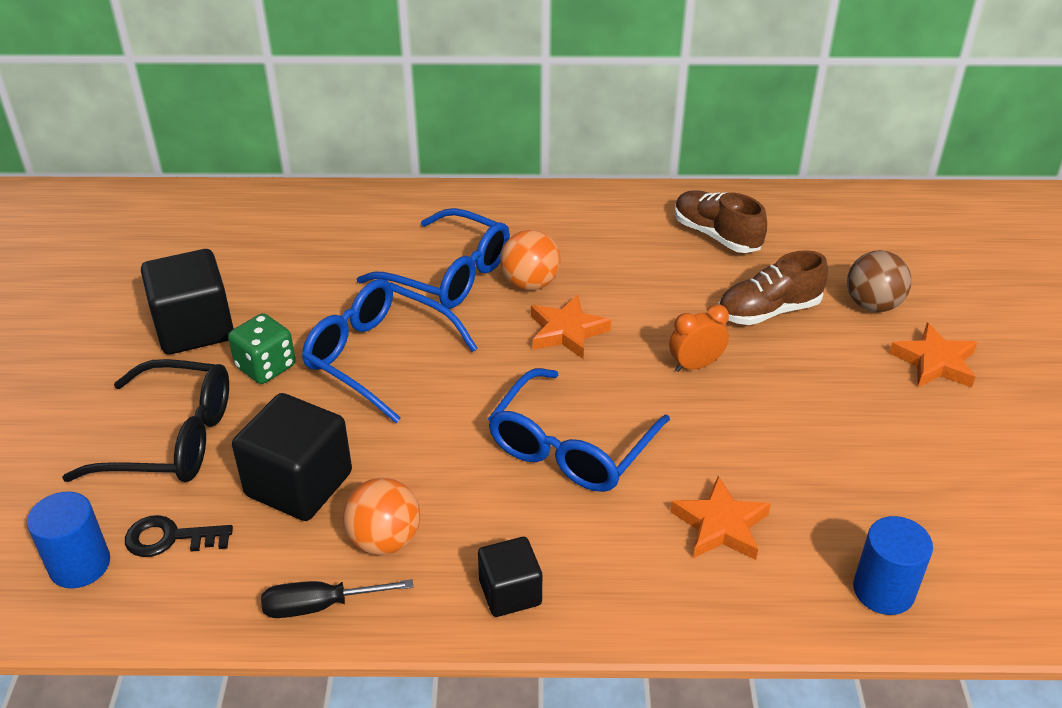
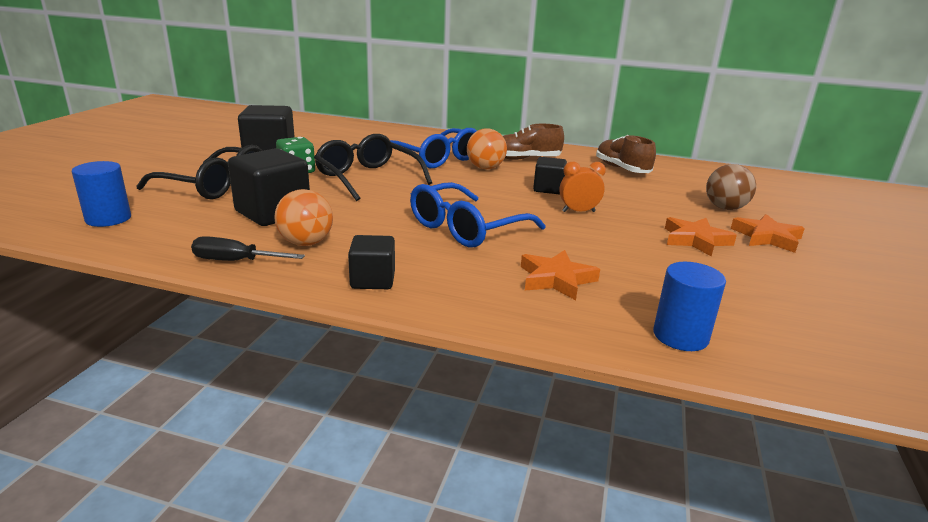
camera: 15 degrees right, 15 degrees down
(170, 538) = (173, 219): black key -> none
(378, 357) = (368, 178): blue glasses -> black glasses
(566, 331) = (496, 187): orange star -> orange star (695, 240)
(637, 318) = (548, 189): none -> black cube
(768, 311) = (644, 199): brown shoe -> brown shoe (525, 159)

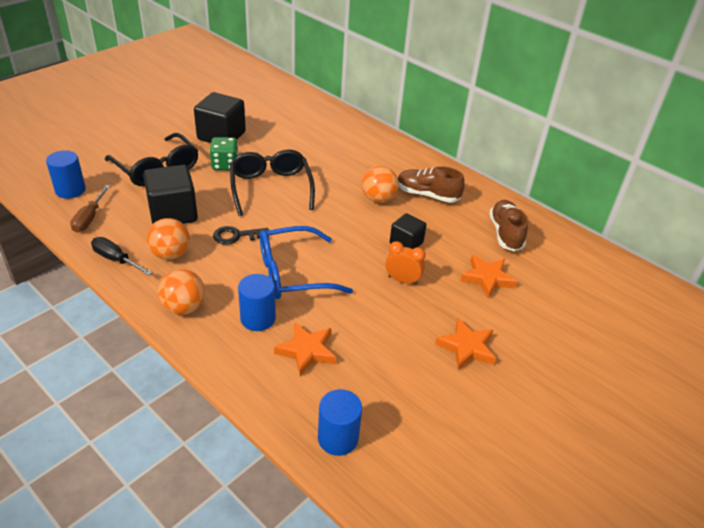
camera: 25 degrees right, 15 degrees up
(160, 236) = (89, 218): none -> brown screwdriver
(370, 215) = (236, 236): none -> black key
(373, 280) = (184, 307): black cube -> orange ball
(436, 158) = (348, 174): blue glasses -> none
(471, 268) = (258, 318): none -> blue cylinder
(725, 208) = (545, 317): brown ball -> none
(767, 237) = (538, 366): orange star -> orange star (487, 278)

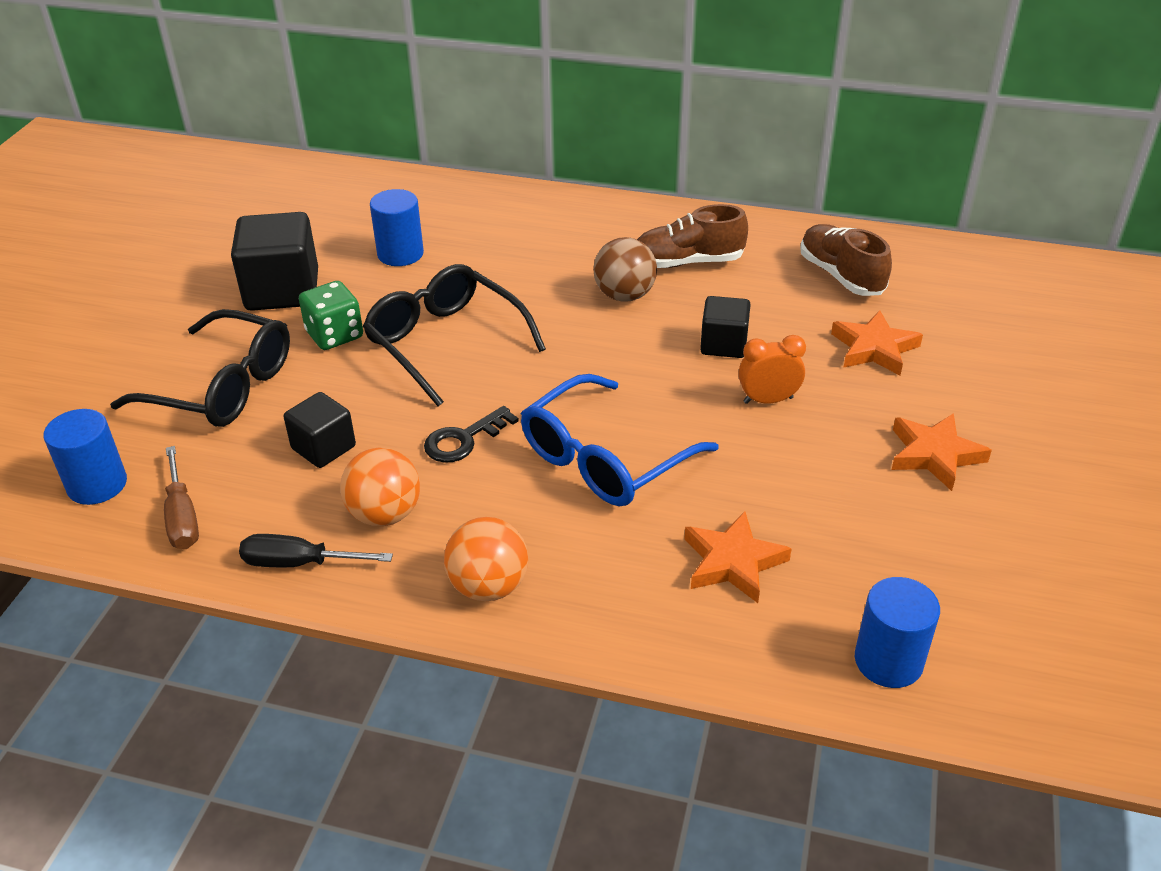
camera: 25 degrees left, 0 degrees up
(173, 213) = (323, 447): black cube -> black cube, size x0.59
(258, 318) = (618, 549): blue cylinder -> blue cylinder (400, 254)
(378, 199) = (624, 295): orange ball -> brown ball

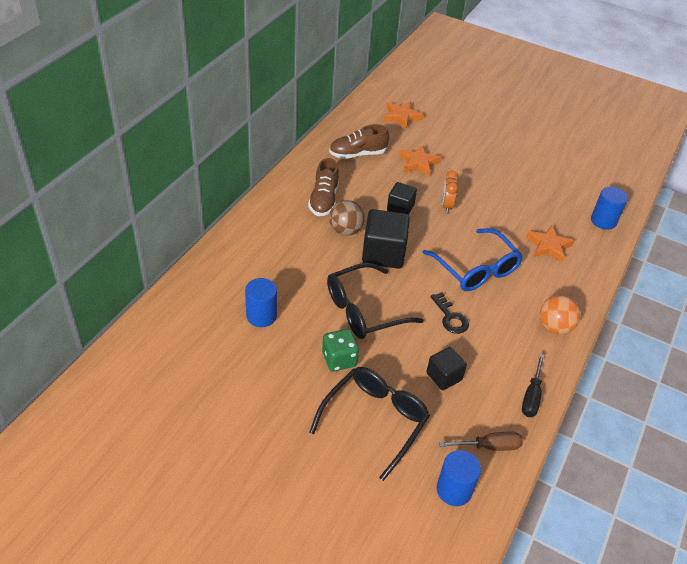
camera: 80 degrees left, 5 degrees up
(282, 290) = (279, 381): black cube -> black cube (383, 253)
(385, 514) = (501, 357): orange ball -> none
(934, 455) = (494, 171): orange star -> orange star (401, 117)

